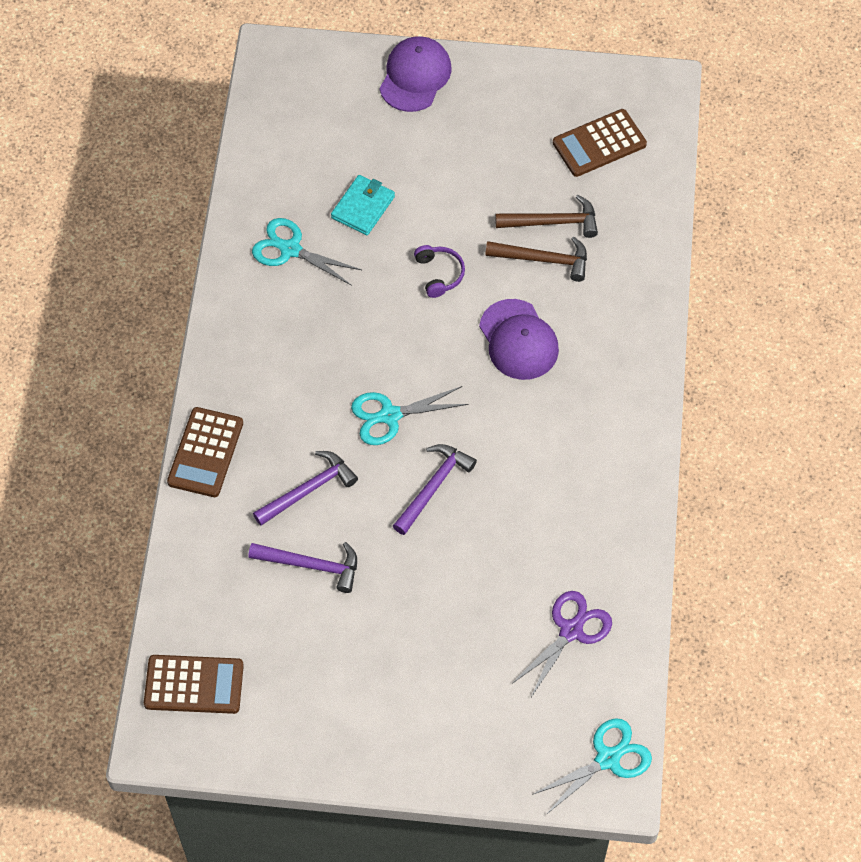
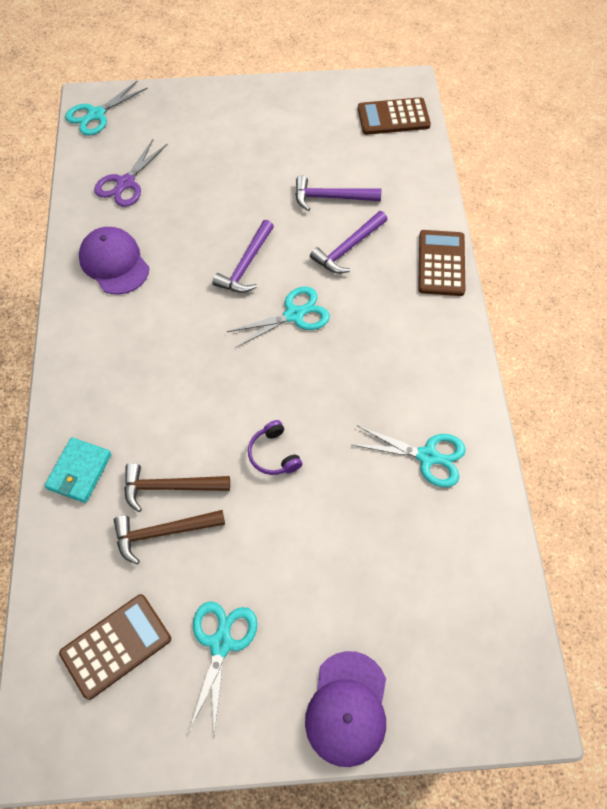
camera: 170 degrees right, 0 degrees up
(363, 207) = (367, 516): turquoise wallet -> turquoise wallet (79, 471)
(510, 133) = (221, 643): none -> turquoise scissors
(518, 340) = (187, 399): purple cap -> purple cap (114, 262)

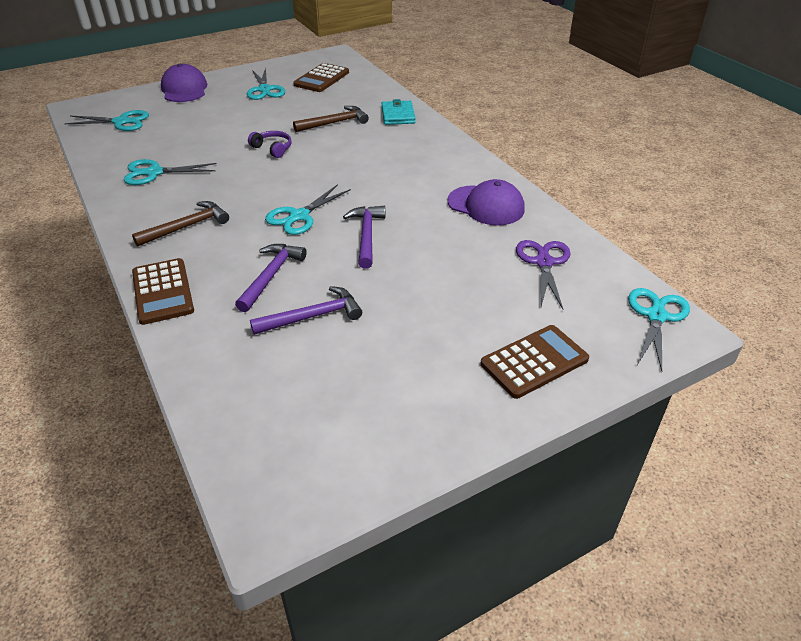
camera: 155 degrees right, 20 degrees down
(162, 532) = (325, 109): brown hammer -> brown hammer (187, 226)
(393, 117) = (272, 450): brown calculator -> brown calculator (534, 361)
(459, 622) = (121, 122): none -> turquoise scissors

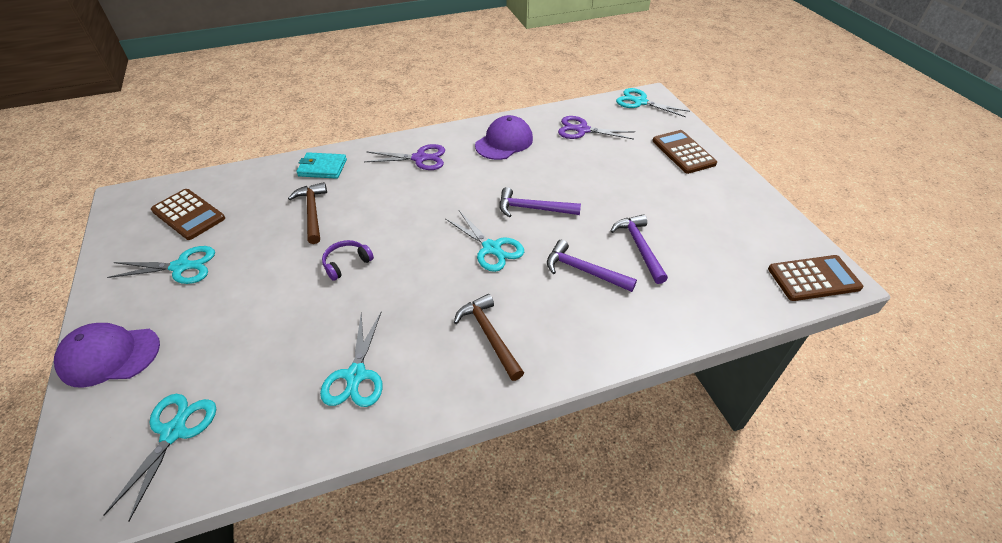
camera: 80 degrees left, 5 degrees up
(163, 291) = (601, 349): brown calculator -> brown calculator (813, 278)
(432, 159) = (420, 158): none -> purple scissors

